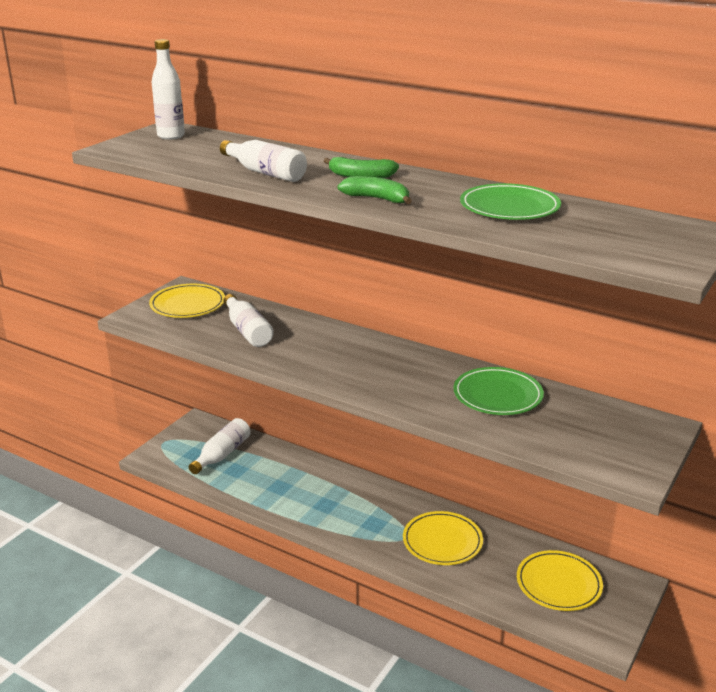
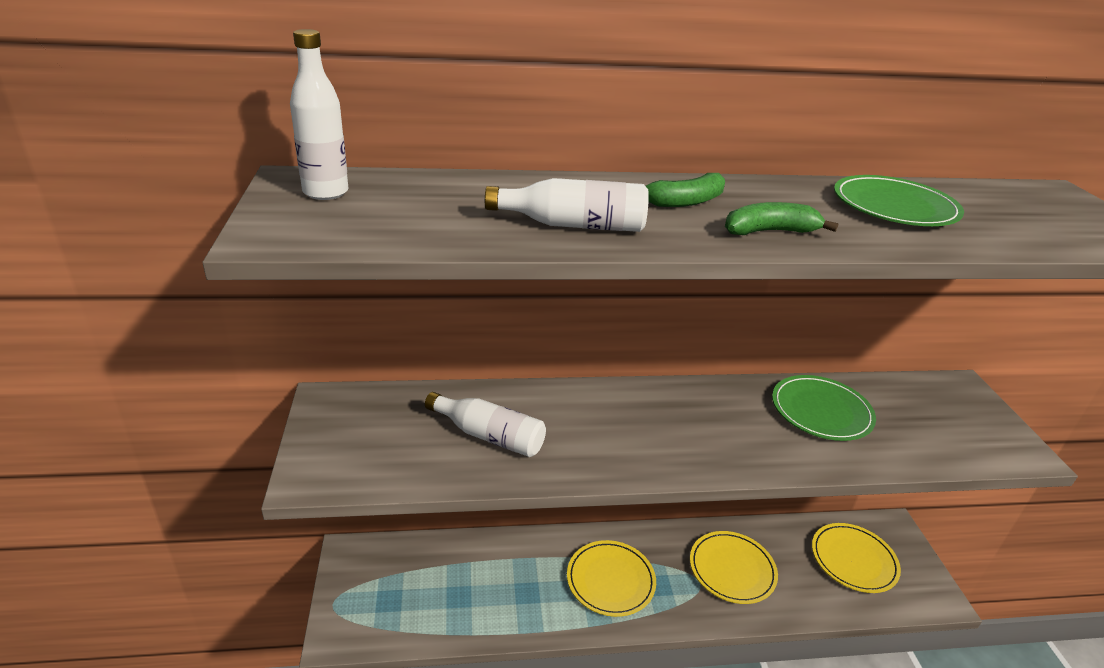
camera: 40 degrees left, 5 degrees up
(187, 304) = (365, 426): yellow plate -> yellow plate (610, 580)
(222, 454) = (422, 583): white bottle -> none

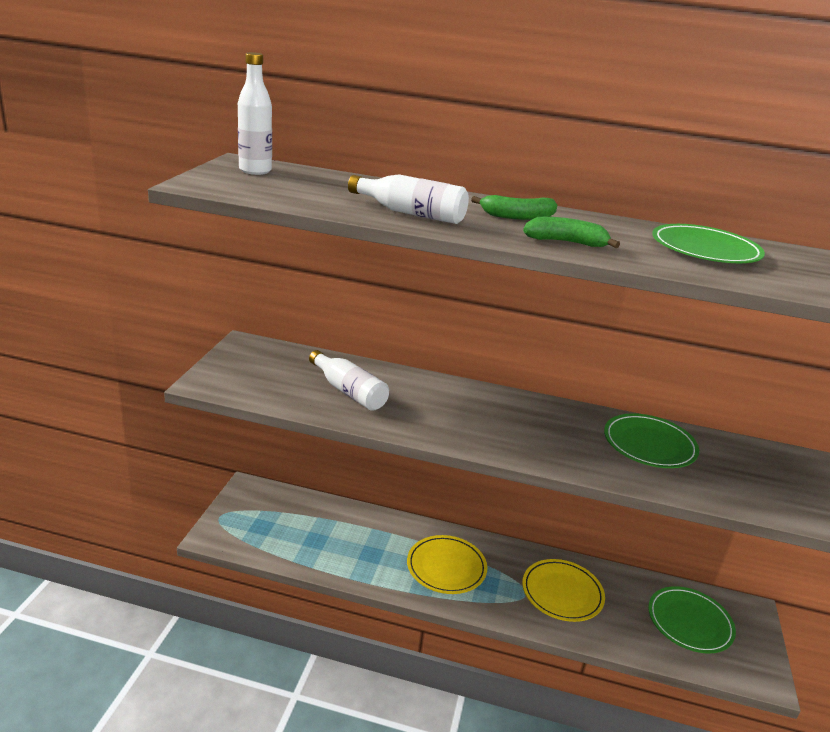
camera: 20 degrees right, 5 degrees down
(853, 560) = (689, 622): yellow plate -> green plate

